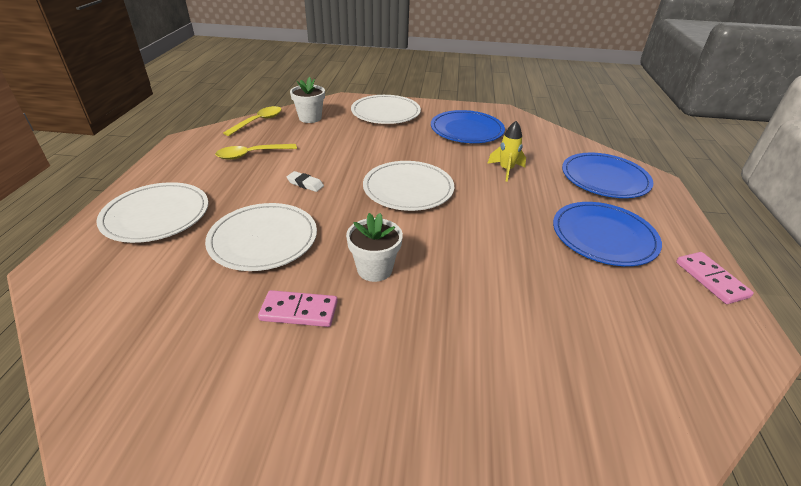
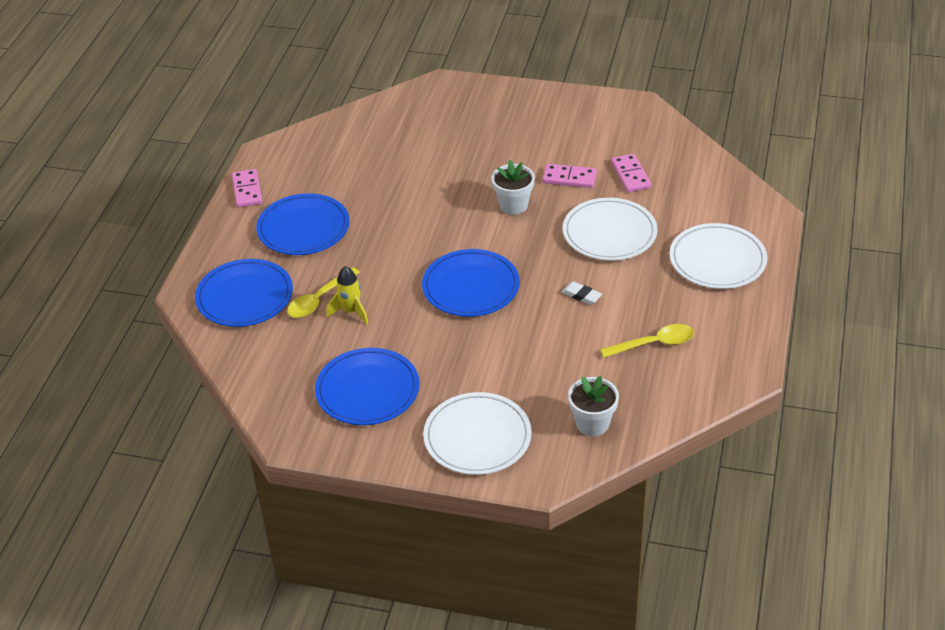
camera: 170 degrees left, 5 degrees up
(209, 319) = (630, 175): none -> pink domino
(258, 121) = (666, 415): yellow spoon -> yellow spoon (319, 300)
(408, 189) = (471, 286): white plate -> blue plate

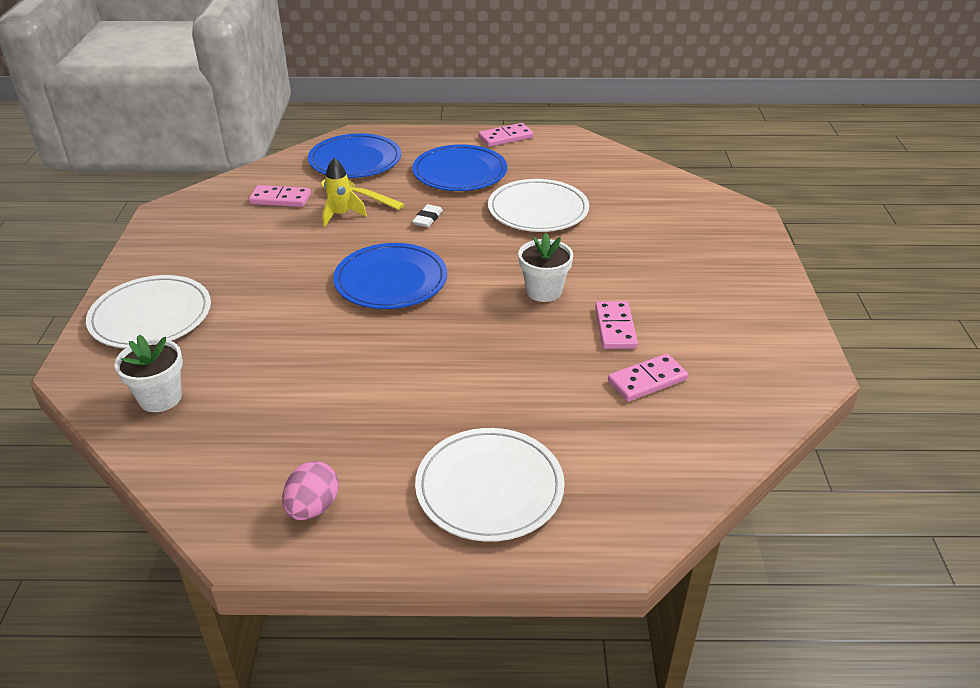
camera: 75 degrees right, 5 degrees down
(301, 352) = (280, 199): none -> pink domino
(367, 390) = (227, 241): blue plate -> none
(581, 295) = (389, 363): white eraser -> white eraser (427, 219)
(609, 233) = (517, 374): white plate -> white plate (538, 210)
(654, 344) = (303, 437): yellow spoon -> none
(722, 340) = (313, 508): none -> pink egg

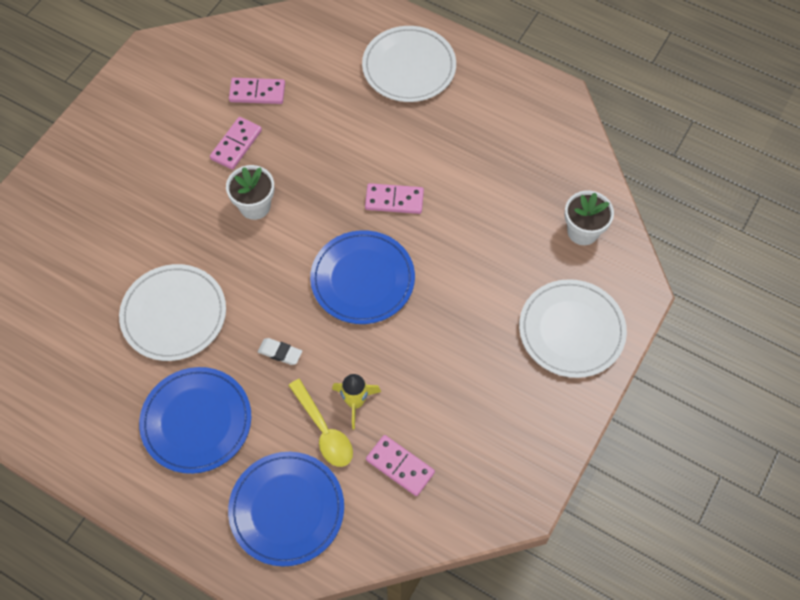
camera: 150 degrees left, 25 degrees up
(313, 508) = (514, 100): pink egg -> none
(427, 219) = (280, 353): white eraser -> white eraser turned 60 degrees clockwise
(505, 137) = (97, 471): pink domino -> pink domino (394, 200)

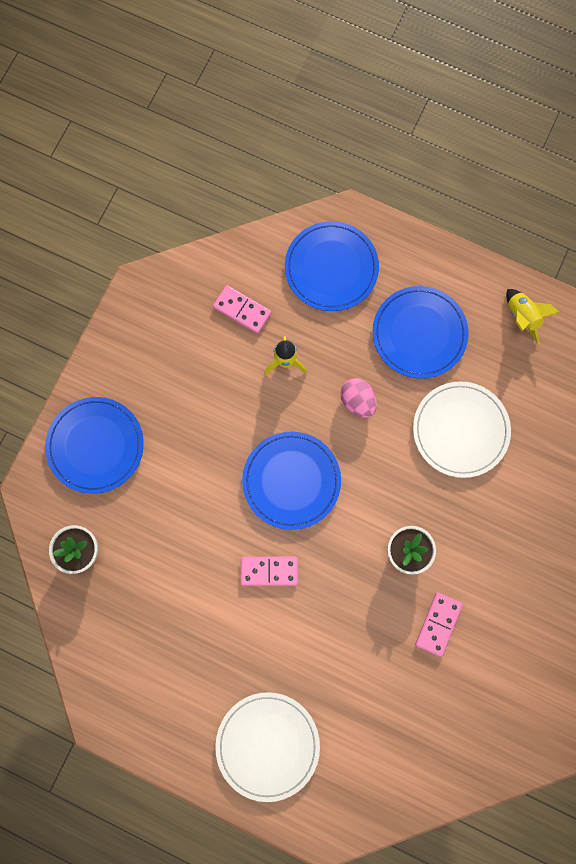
camera: 175 degrees right, 15 degrees up
(73, 430) = (522, 317): none -> yellow rocket
(257, 93) = (428, 694): pink domino -> none
(280, 353) = (357, 401): white eraser -> pink egg
(324, 430) = (309, 335): yellow spoon -> none
(571, 330) = (95, 446): white plate -> blue plate

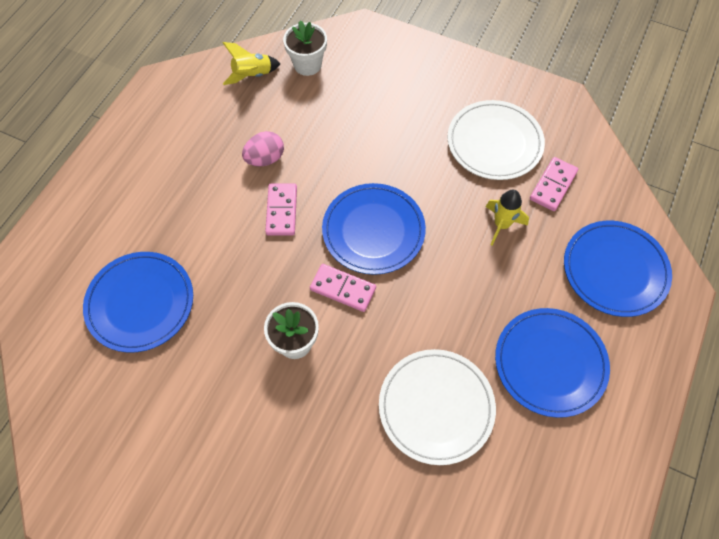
camera: 90 degrees right, 15 degrees down
(95, 446) = (404, 71): blue plate -> blue plate (140, 303)
(267, 745) = (114, 210): white plate -> white plate (494, 142)
(357, 401) = (463, 295): pink egg -> pink egg (265, 159)
(438, 624) = (213, 374): pink domino -> pink domino (343, 289)
(522, 317) = (588, 491): yellow rocket -> yellow rocket (252, 75)

